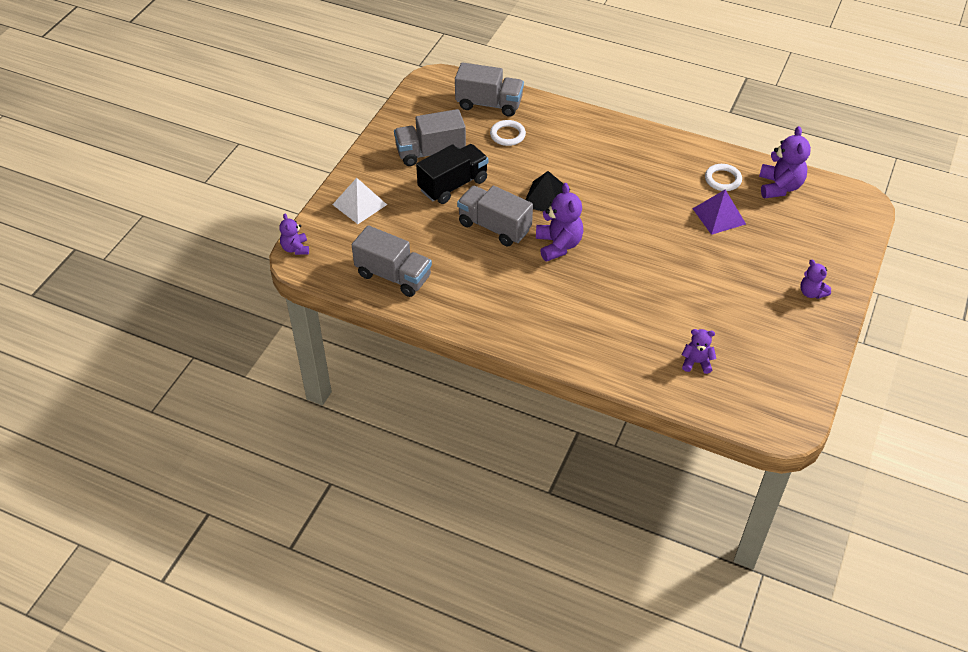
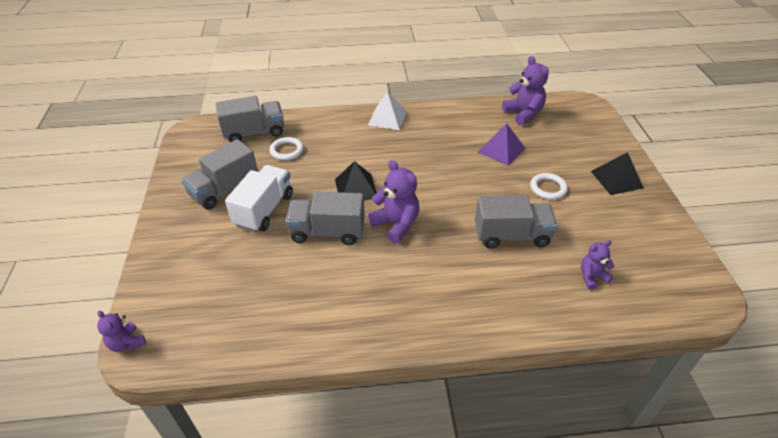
camera: 30 degrees left, 5 degrees down
(359, 204) = (178, 265): white pyramid -> white pyramid (387, 118)
(393, 276) = (257, 324): grey truck -> grey truck (511, 235)
(453, 185) = (264, 210): black truck -> white truck
(722, 179) = (481, 123): white ring -> white ring (548, 188)
(811, 293) = (616, 179): purple teddy bear -> black pyramid

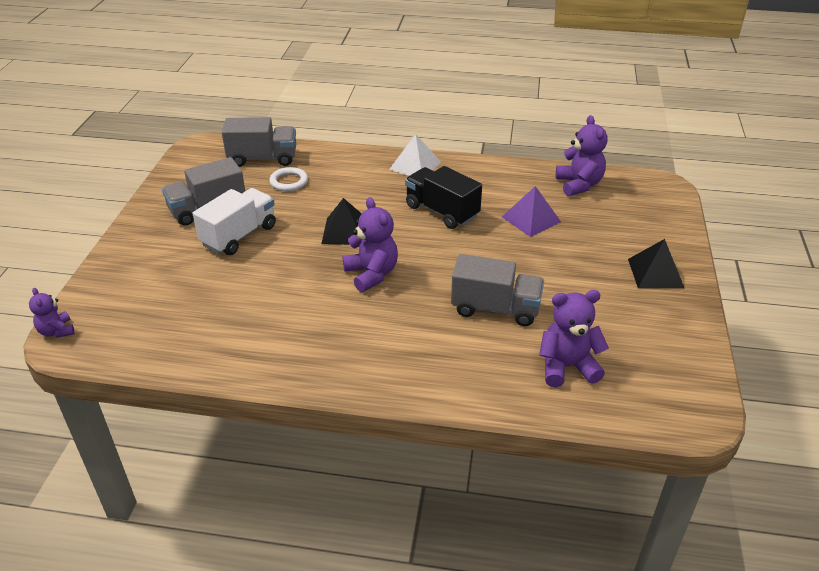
camera: 15 degrees right, 5 degrees down
(327, 232) = (295, 268): grey truck -> none
(428, 156) = (441, 211): none -> black truck
(548, 188) = (565, 268): white ring -> none
(592, 277) = (567, 367): purple teddy bear -> purple teddy bear, size x1.68

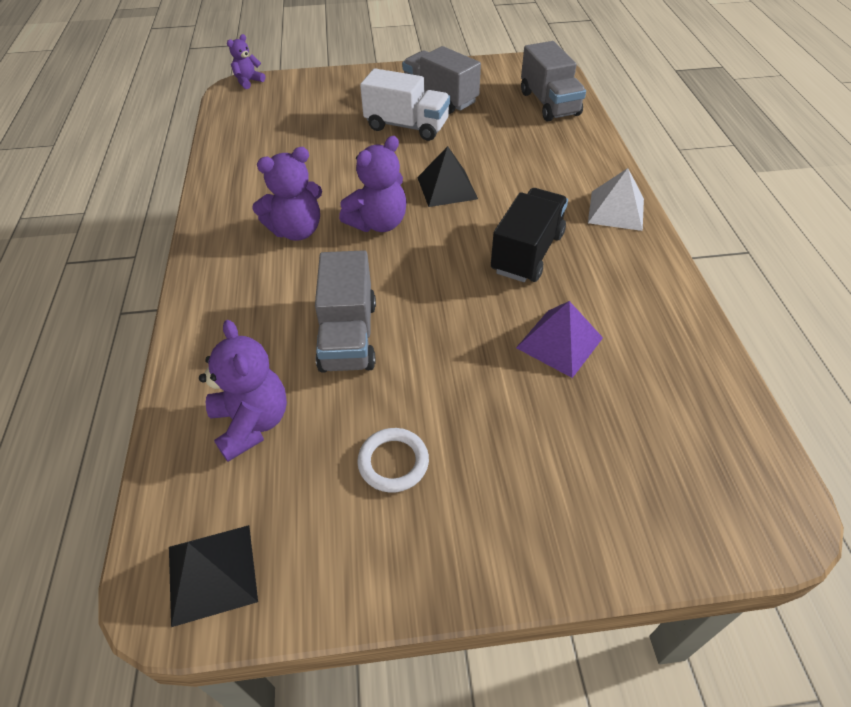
camera: 75 degrees right, 10 degrees up
(289, 182) = (516, 130): white ring -> white ring (393, 462)
(579, 185) = (690, 388): purple teddy bear -> purple teddy bear (296, 230)
(655, 273) = (493, 519): black pyramid -> black pyramid (212, 573)

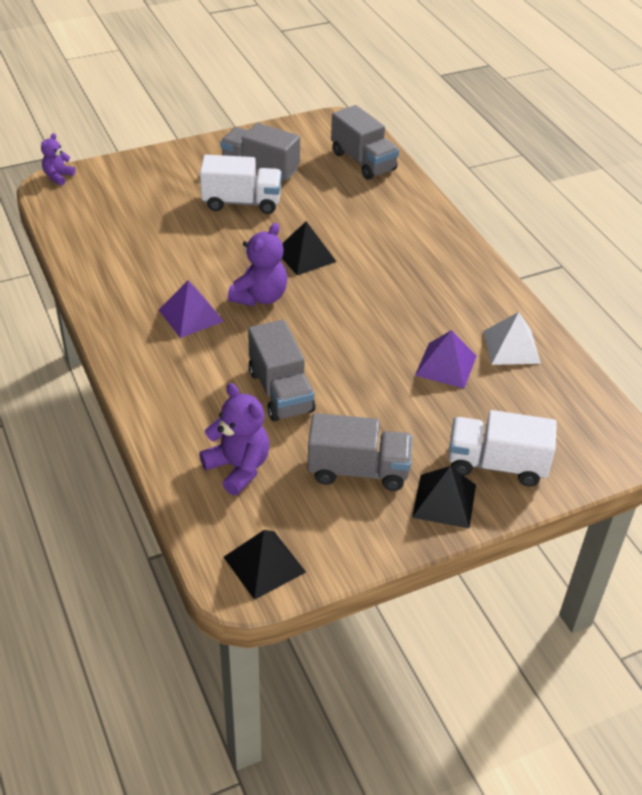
camera: 20 degrees left, 5 degrees down
(296, 230) = (191, 315): purple teddy bear -> purple pyramid
(393, 462) = (358, 470): white ring -> grey truck
(488, 538) = (444, 501): none -> black pyramid
(527, 253) = (395, 301): black truck -> none
(580, 499) = (496, 464): none -> white truck
(616, 210) = (454, 253): white pyramid -> white pyramid (511, 347)

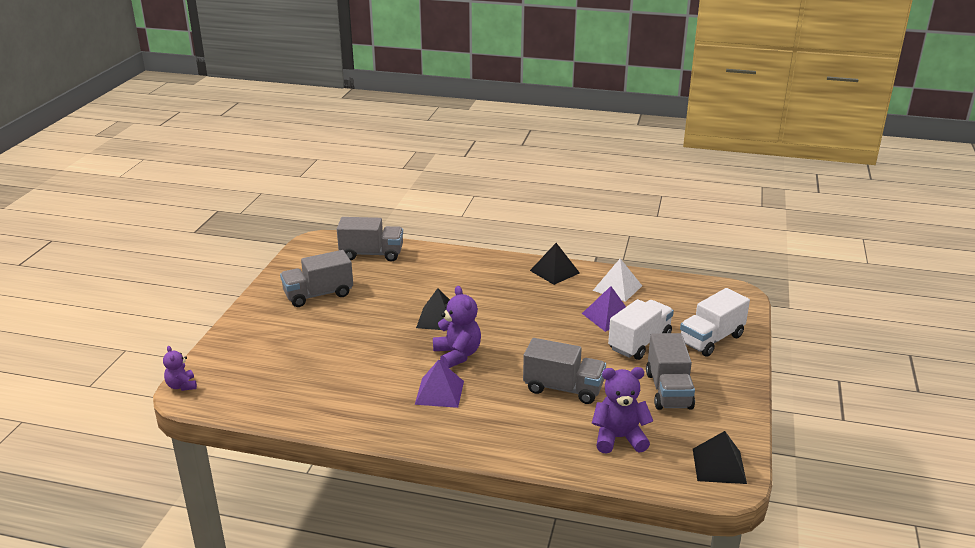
camera: 50 degrees left, 15 degrees down
(242, 202) = (344, 318): white truck -> white truck (639, 343)
(358, 470) = (668, 390): grey truck -> grey truck turned 135 degrees clockwise
(444, 501) = (724, 371): black pyramid -> black pyramid (554, 271)

